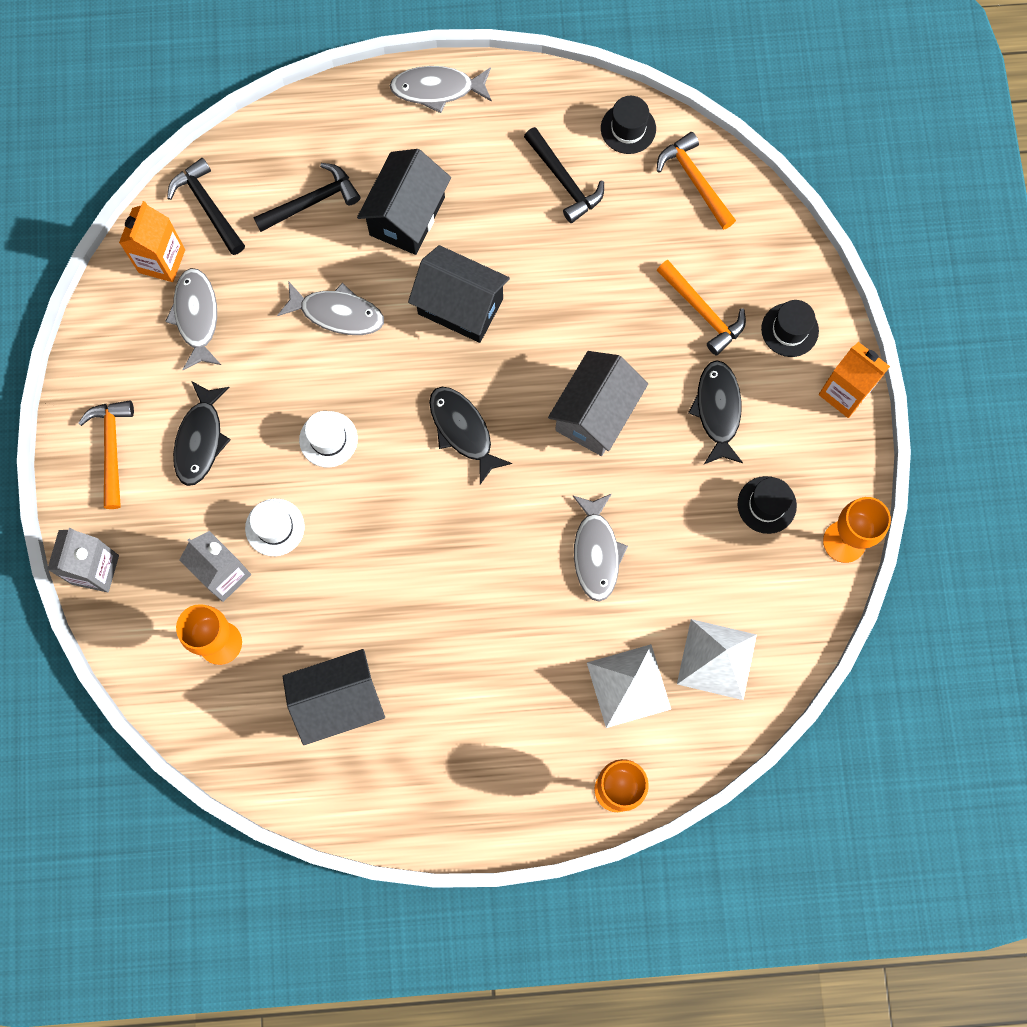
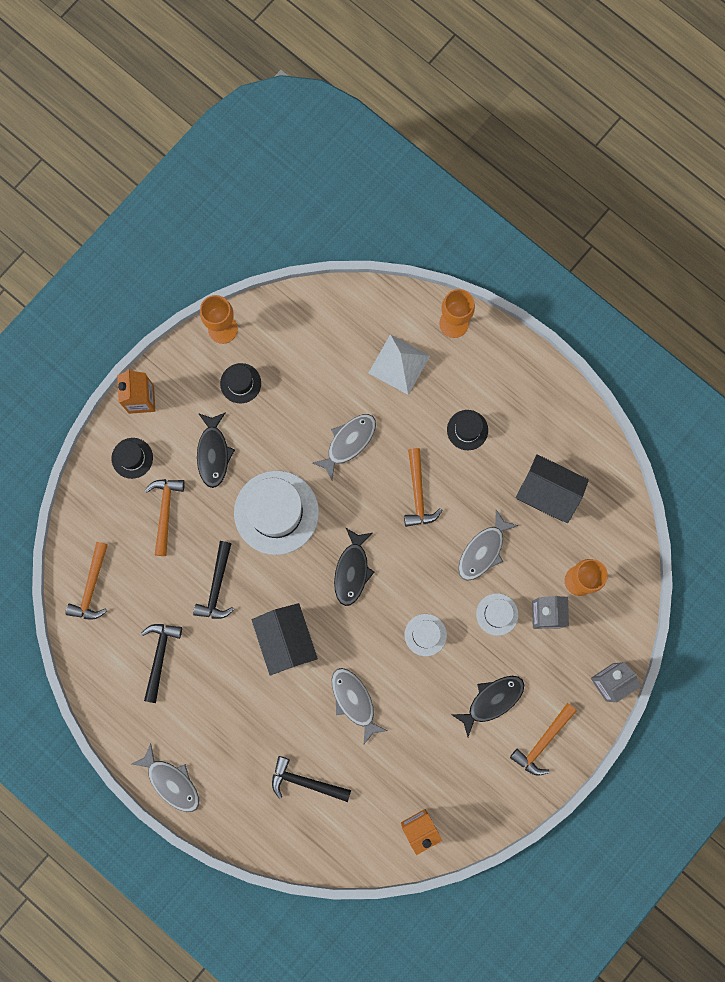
camera: 135 degrees left, 5 degrees up
(196, 317) = (430, 775): grey fish -> grey fish (483, 550)
(207, 206) = (364, 837): black hammer -> black hammer (217, 586)
(407, 216) = (263, 721): black house -> none
(473, 570) = (418, 494): none -> orange hammer
(595, 414) = (276, 512): grey house -> white hat
(628, 128) = (94, 652): black hat -> black hat (467, 430)
(717, 410) = (213, 453): black fish -> black fish turned 45 degrees counterclockwise
(717, 659) = (344, 335): white pyramid -> none

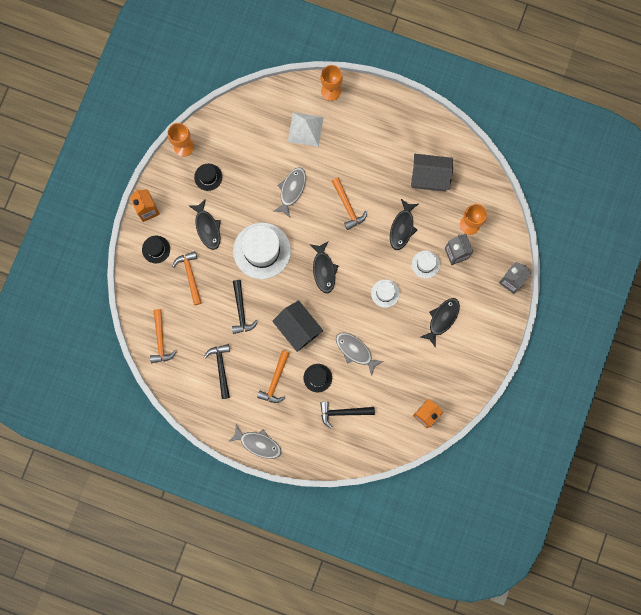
camera: 20 degrees left, 0 degrees up
(467, 430) = (364, 155): black hat -> black hat (317, 378)
(483, 550) = (402, 227): grey fish -> black fish
(542, 742) = (483, 333): orange hammer -> orange hammer (275, 381)
(547, 493) = (429, 177): black house -> grey house

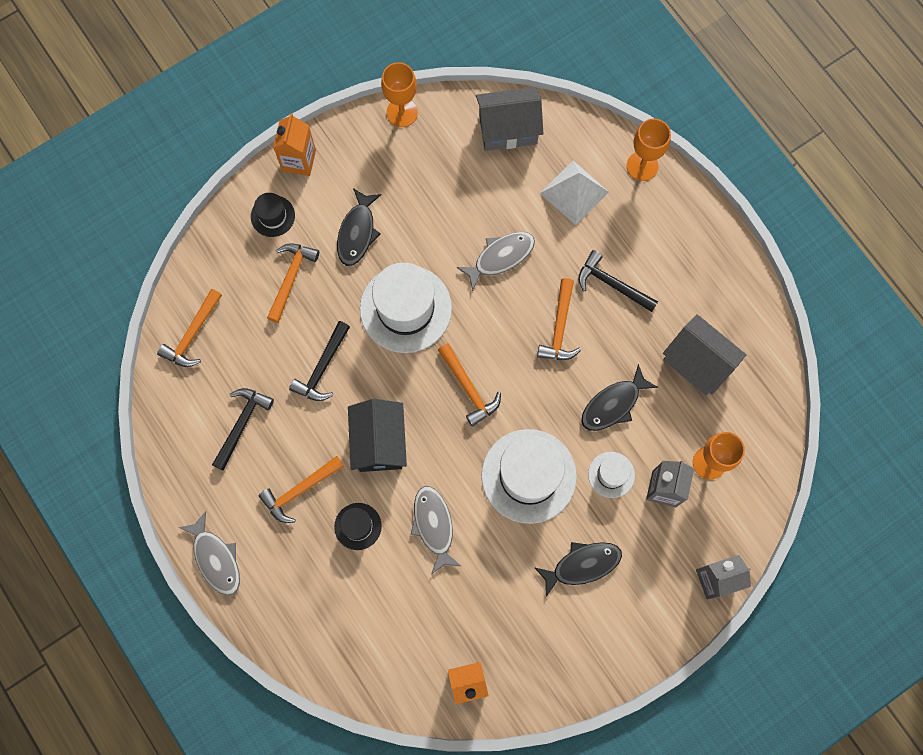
camera: 35 degrees right, 5 degrees down
(208, 177) = (405, 170): black hat -> none
(246, 118) = (508, 129): none -> grey house
(324, 270) = (469, 388): black fish -> orange hammer
(343, 412) = (358, 597): black hammer -> black hammer (612, 284)
(385, 293) = (528, 476): white hat -> white hat, size x2.03

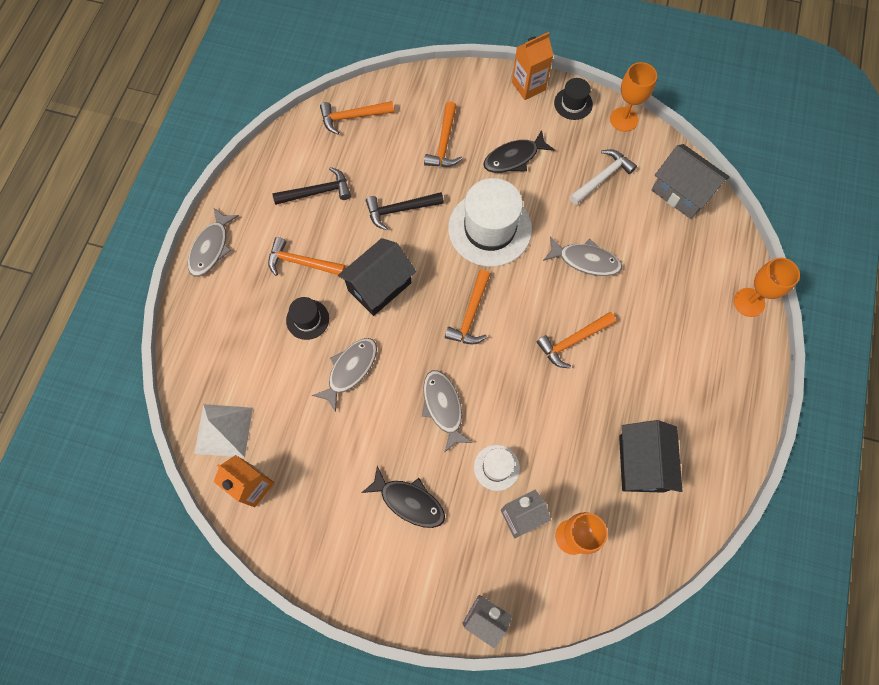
camera: 50 degrees right, 5 degrees down
(272, 216) = (476, 100): black hat -> black hat (573, 103)
(291, 278) = (444, 143): orange hammer -> orange hammer turned 120 degrees clockwise
(439, 178) = (602, 177): none -> white hammer
(528, 476) = (443, 407): white hat -> grey fish
(574, 192) = (681, 271): white pyramid -> white pyramid (223, 430)
(612, 284) = (640, 352): black hammer -> none
(613, 404) = (551, 426): black fish -> none
(697, 362) = (641, 463): grey house -> black house

